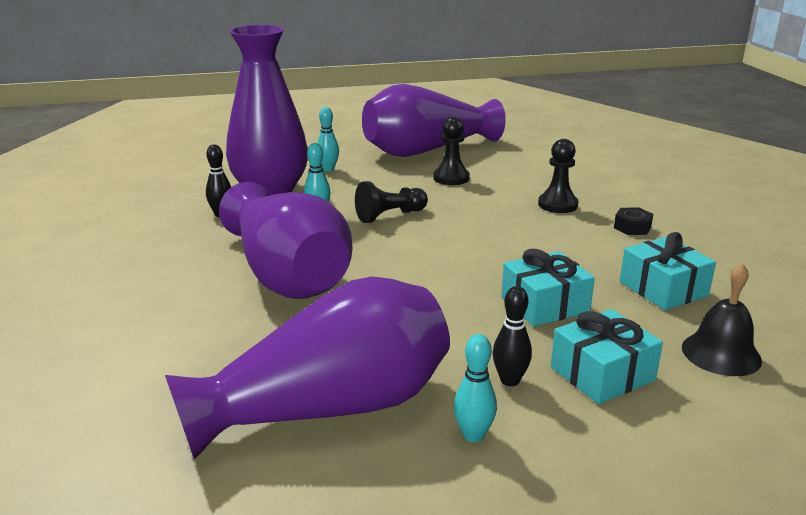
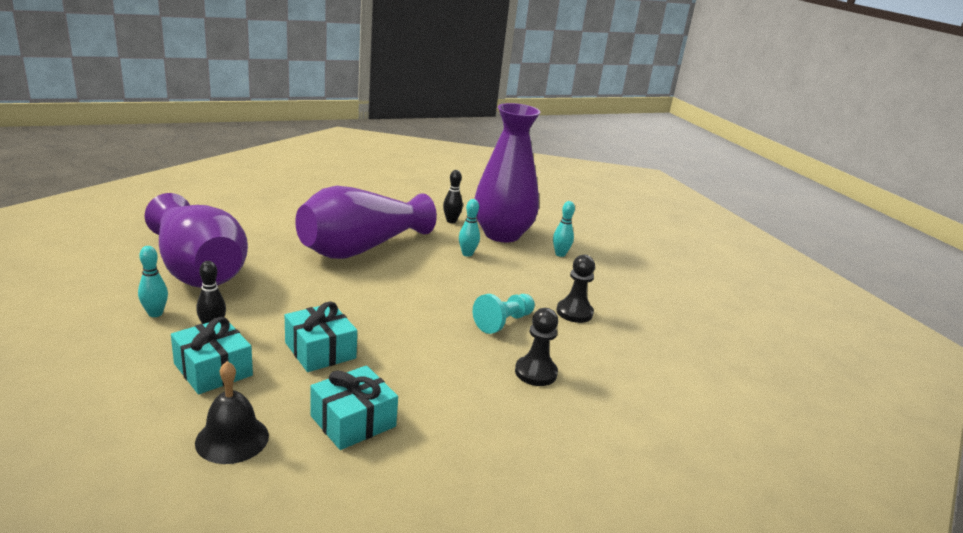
camera: 75 degrees right, 0 degrees up
(390, 216) = (473, 283): black pawn -> none
(427, 150) = (642, 300): purple vase -> none
(472, 209) = (503, 322): none -> turquoise pawn
(632, 227) = (494, 419): black nut -> none

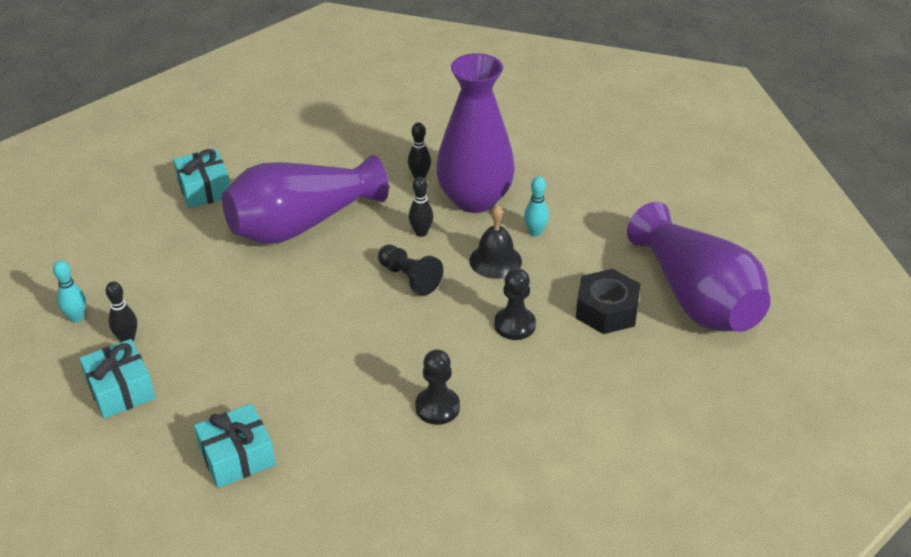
camera: 15 degrees right, 15 degrees up
(197, 268) = (123, 255): purple vase -> purple vase (696, 297)
(232, 439) = (126, 469): black bell -> black bell (495, 260)
(320, 350) = (225, 370): turquoise gift -> turquoise gift (204, 189)
(467, 254) = (421, 232): turquoise bowling pin -> black bowling pin
(470, 282) = (409, 278): none -> black pawn
(503, 322) = (427, 337): turquoise pawn -> none
(643, 302) = (606, 310): none -> black nut

